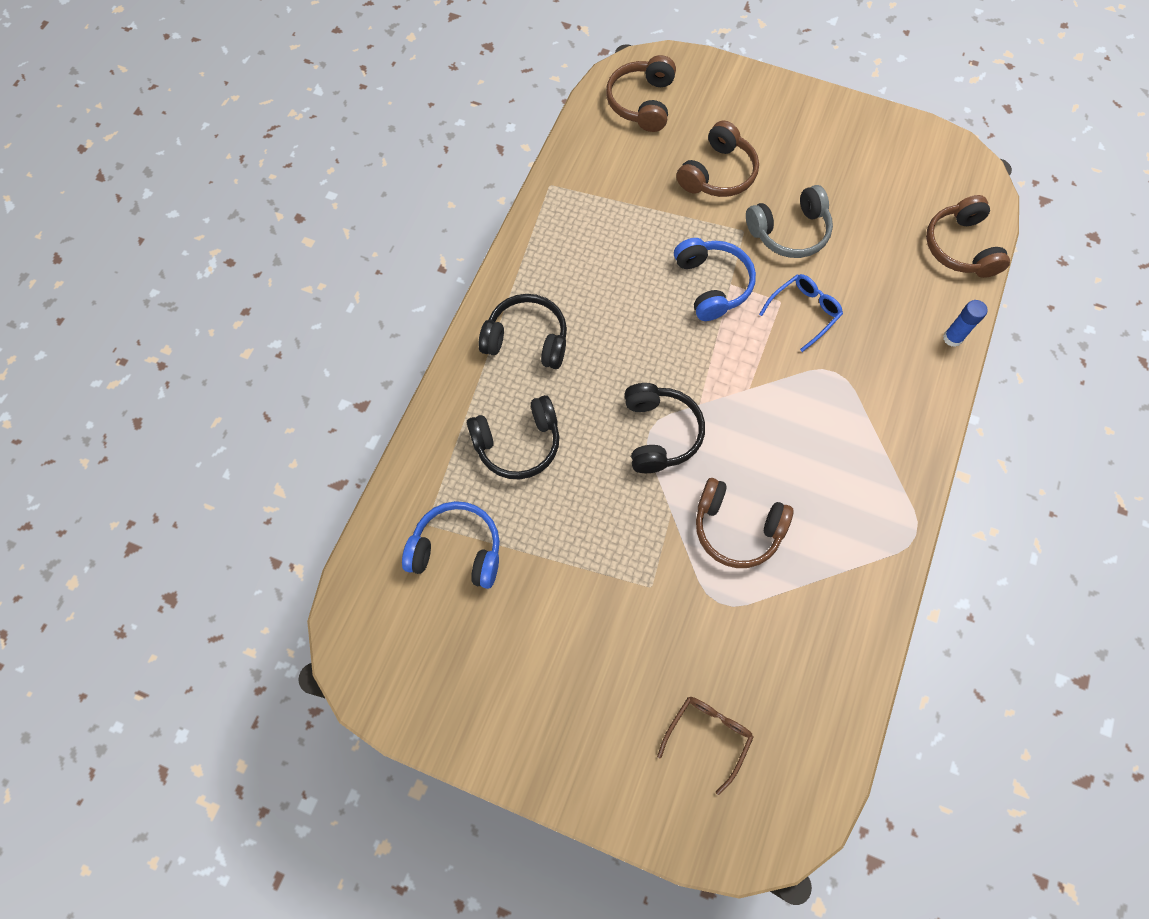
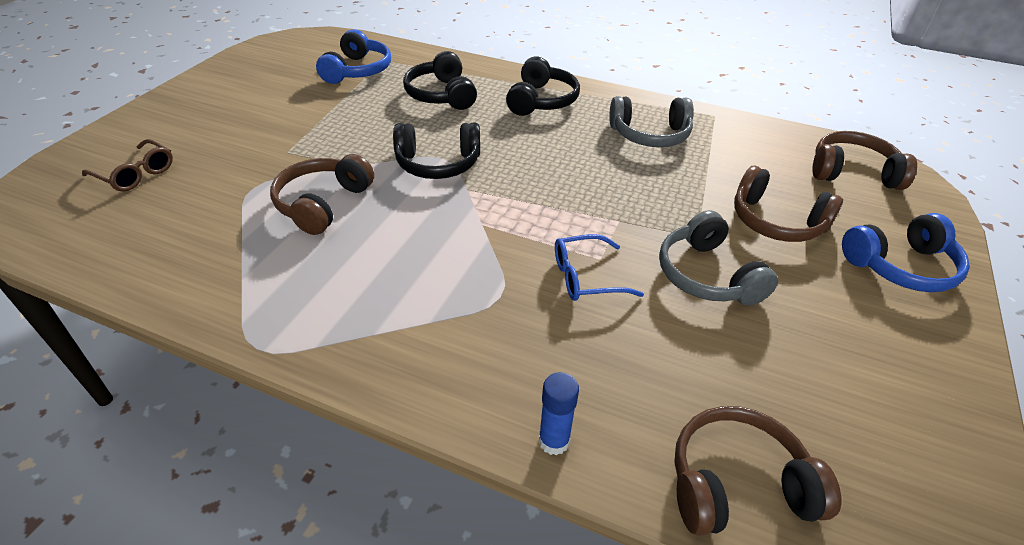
camera: 90 degrees right, 25 degrees down
(591, 245) = (650, 135): none -> grey headphones
(712, 284) = (615, 207): blue headphones -> blue headphones (901, 266)
(804, 312) = (586, 277): blue glasses -> blue glasses turned 120 degrees clockwise

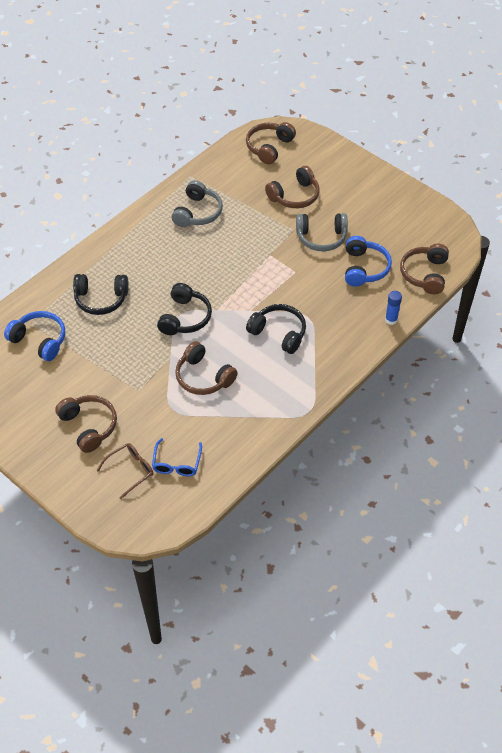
camera: 70 degrees left, 10 degrees up
(219, 128) = (89, 426): none -> brown headphones
(541, 101) = (134, 250): black headphones -> black headphones (279, 333)
(586, 277) = (306, 281): blue glasses -> blue glasses (177, 463)
(901, 266) = (341, 170): blue headphones -> blue headphones (364, 268)

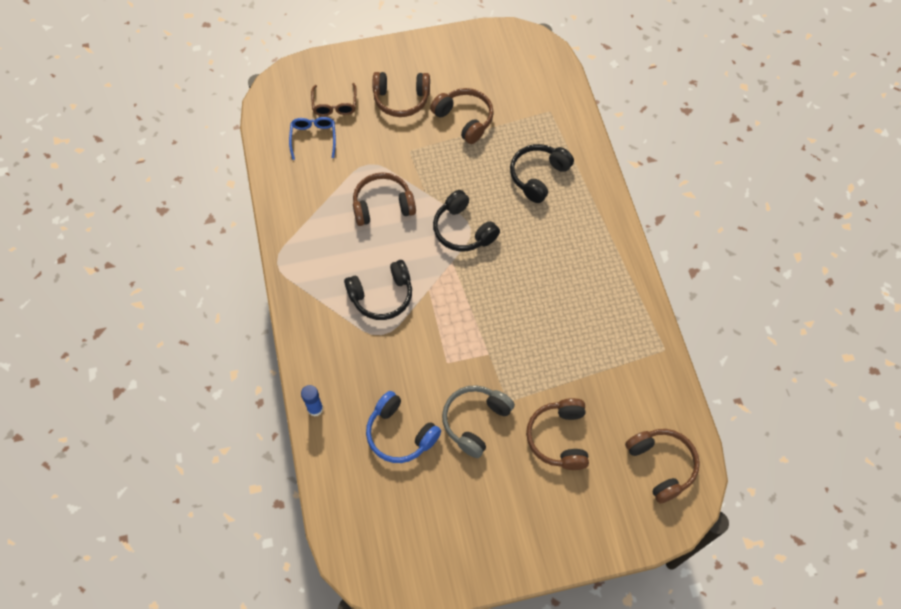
camera: 125 degrees right, 10 degrees up
(40, 340) = (523, 109): blue headphones -> none
(177, 463) = (313, 138): blue glasses -> blue glasses turned 45 degrees clockwise
(198, 212) = (599, 323): grey headphones -> none
(424, 274) = (344, 490): brown headphones -> brown headphones (464, 119)

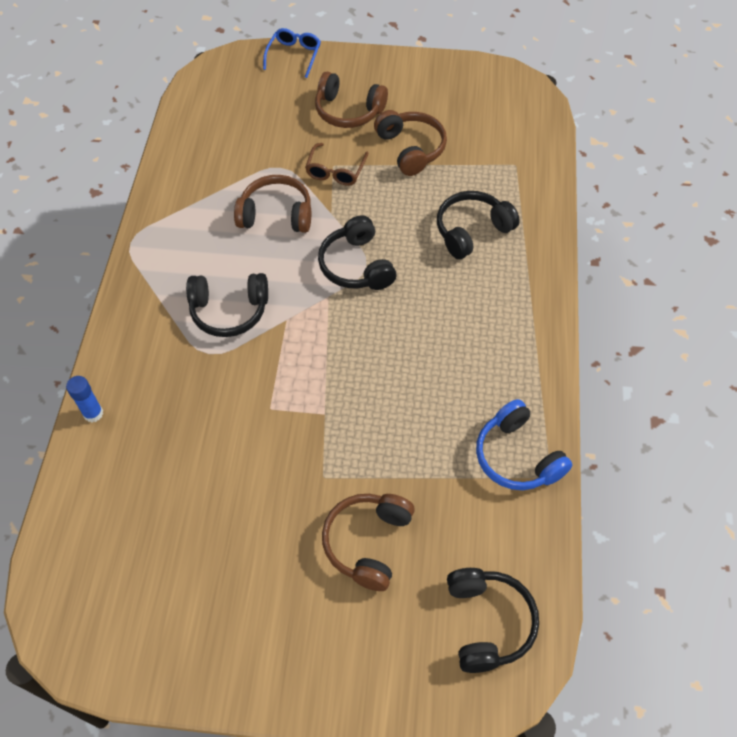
camera: 20 degrees right, 5 degrees down
(313, 138) = (233, 126): blue glasses -> blue glasses (294, 56)
(335, 105) = (272, 99): brown glasses -> brown glasses (336, 171)
(400, 434) = (176, 474): blue headphones -> blue headphones (517, 457)
(475, 421) = (272, 488): grey headphones -> none
(661, 465) = (488, 623): brown headphones -> black headphones

